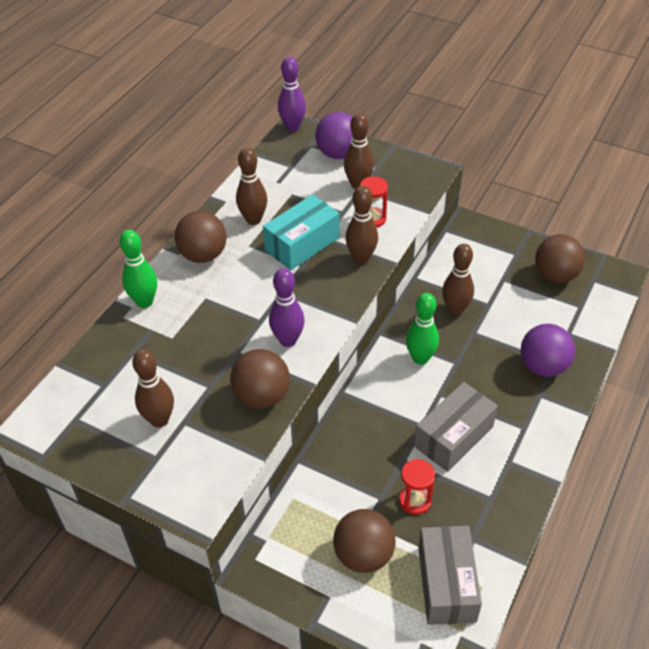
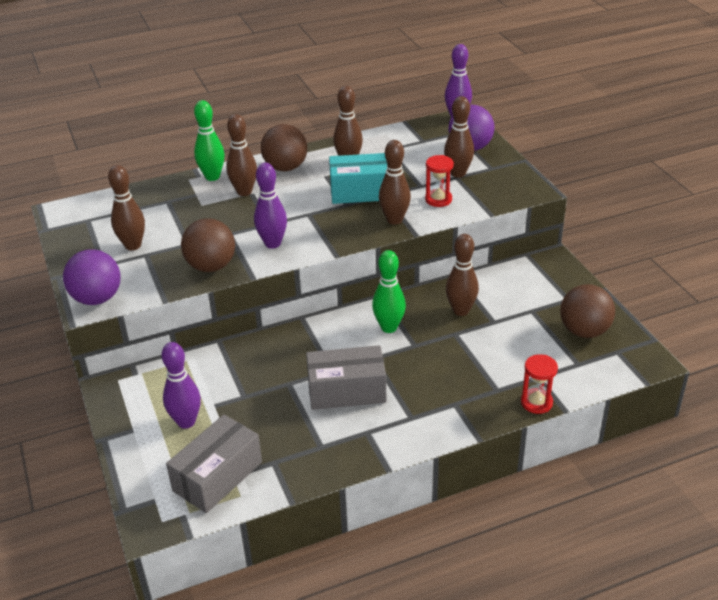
camera: 40 degrees right, 10 degrees down
(196, 301) = (244, 192): none -> brown bowling pin
(363, 555) = (186, 422): brown ball -> purple bowling pin
(415, 500) = (264, 412): red hourglass -> red hourglass (536, 402)
(543, 366) = (484, 387): purple ball -> purple ball (97, 298)

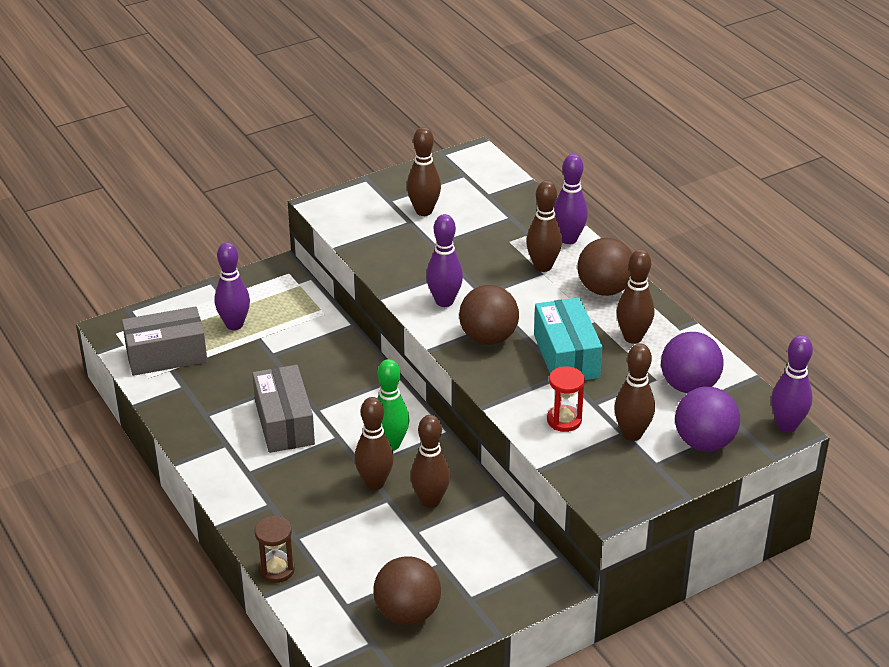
camera: 80 degrees right, 0 degrees up
(97, 298) = (334, 208): purple ball -> purple ball (689, 386)
(211, 266) = (396, 266): brown ball -> brown ball (488, 338)
(212, 177) = (568, 239): green bowling pin -> purple bowling pin
(217, 476) = (166, 355): grey box -> grey box turned 45 degrees counterclockwise
(394, 220) = (510, 387): brown bowling pin -> brown bowling pin (375, 483)
(536, 402) = (276, 570): red hourglass -> brown hourglass

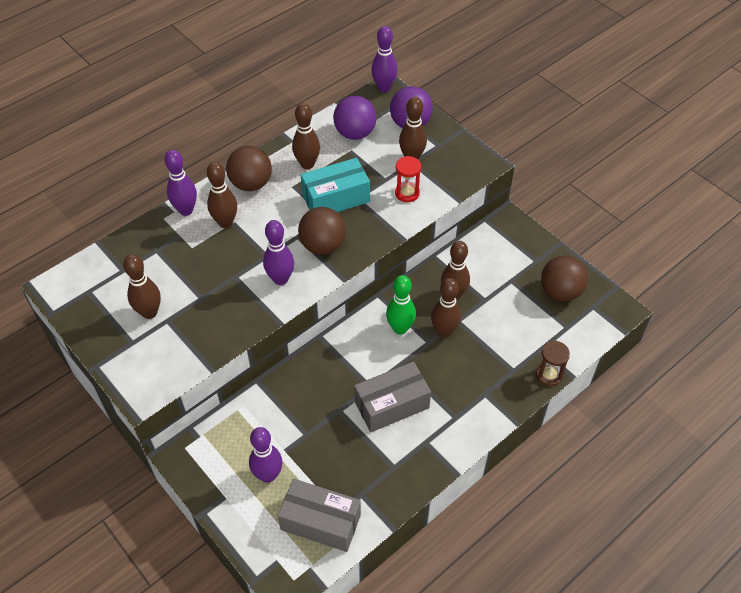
camera: 100 degrees left, 15 degrees up
(166, 355) = (320, 522): grey box -> grey box turned 45 degrees counterclockwise

